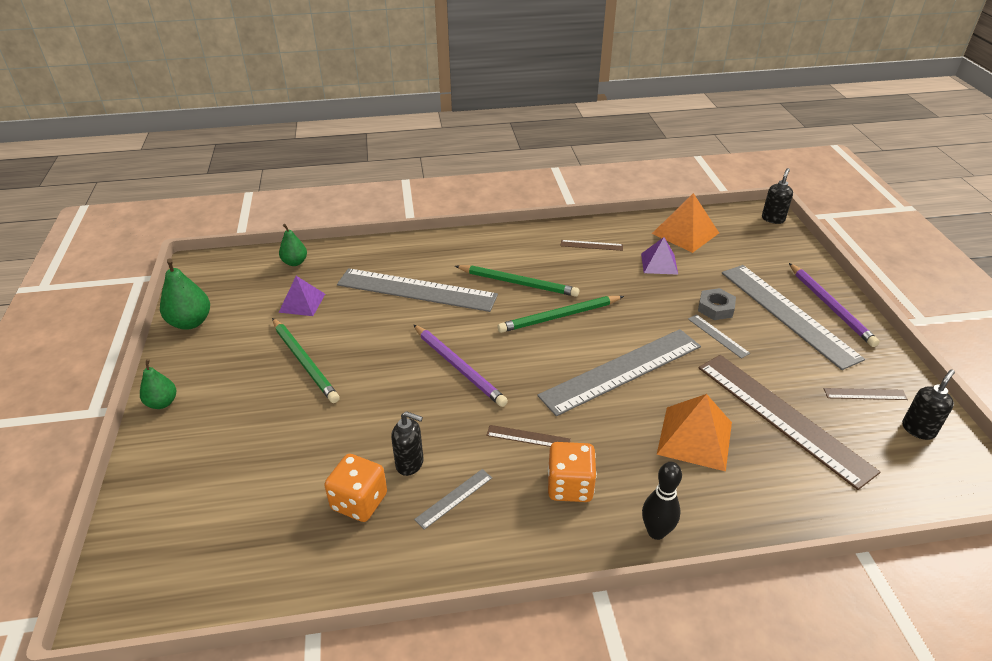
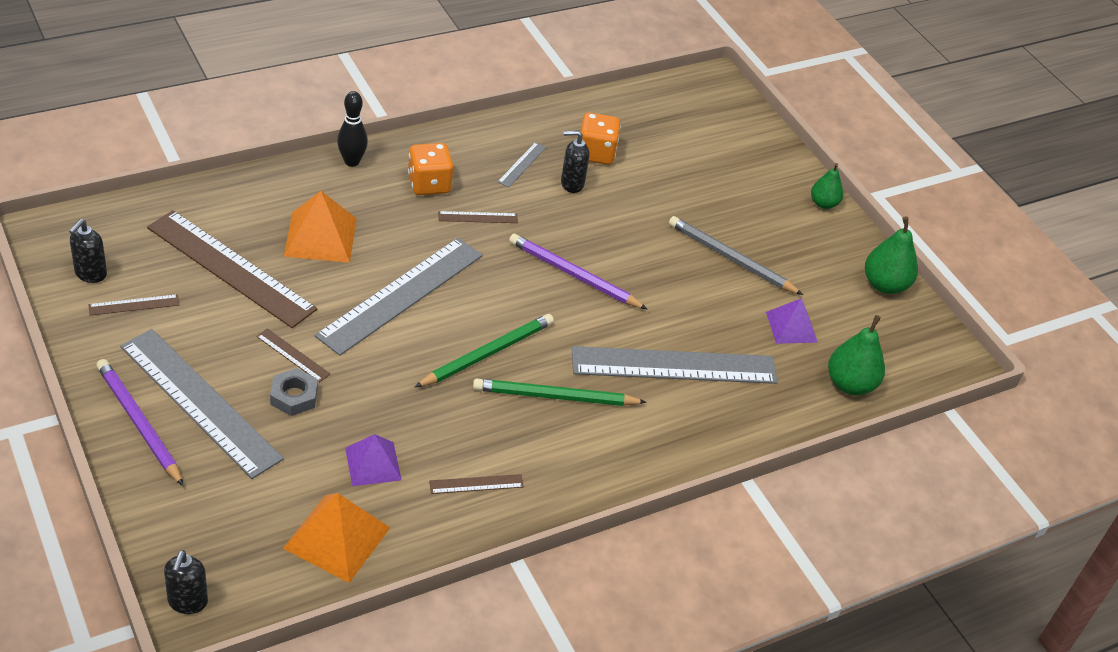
camera: 155 degrees right, 5 degrees up
(295, 262) = (850, 384): green pear -> green pear, size x1.55
(305, 362) = (731, 259): green pencil -> grey pencil
(718, 336) = (293, 355): grey ruler -> brown ruler

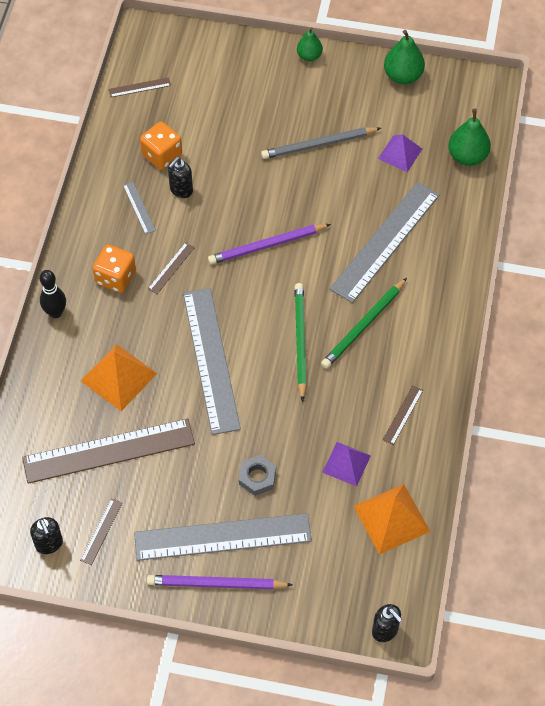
camera: 45 degrees left, 15 degrees up
(293, 355) = (220, 457): brown ruler -> brown ruler (139, 87)

